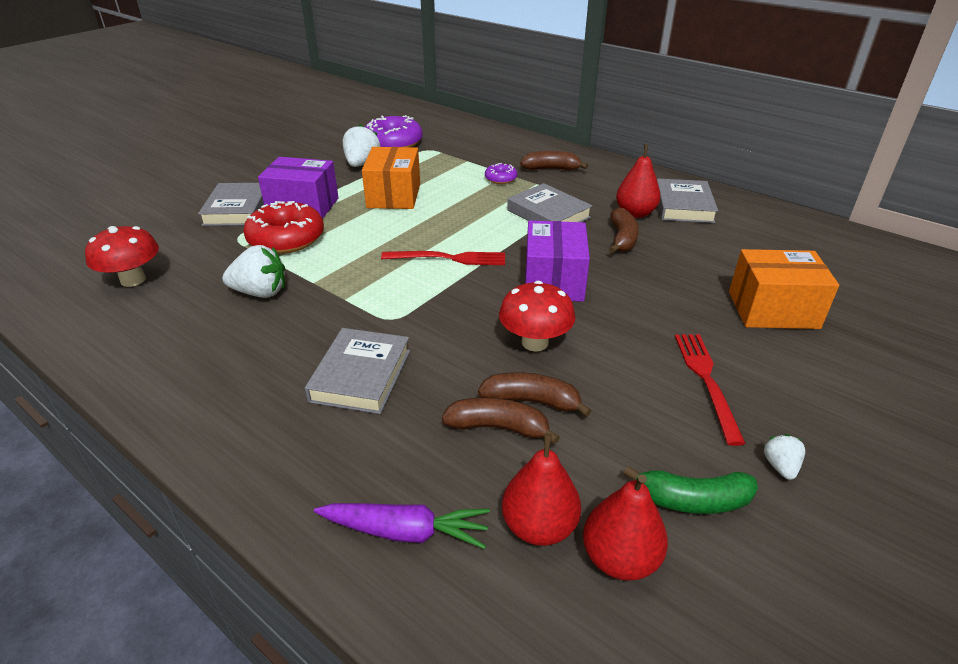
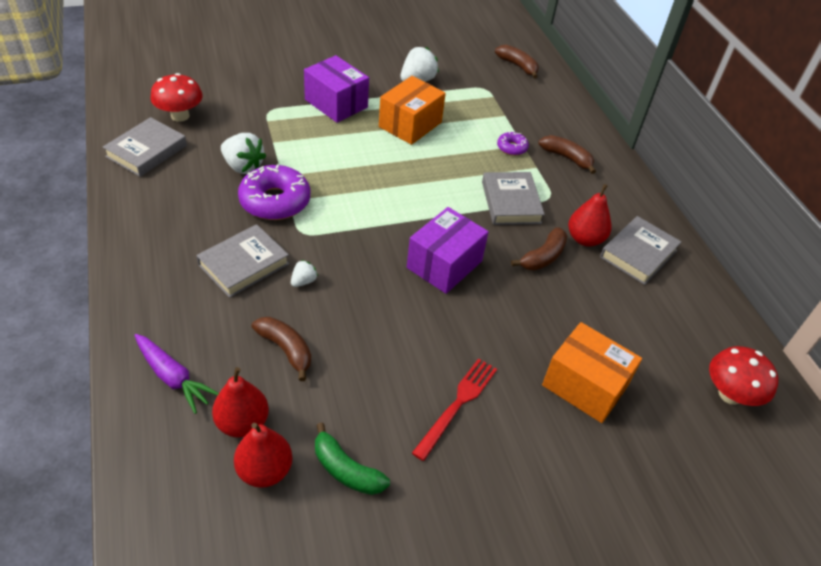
camera: 30 degrees right, 10 degrees up
(238, 209) = (290, 85): grey book -> grey book (147, 151)
(286, 239) = (298, 128): red donut -> none
(393, 143) = (464, 69): purple donut -> purple donut (275, 201)
(448, 258) = (390, 204): red fork -> none
(532, 401) = (325, 345): brown banana -> brown banana (518, 66)
(535, 342) = (374, 305): red mushroom -> red mushroom (730, 394)
(780, 466) = (429, 490): white strawberry -> white strawberry (303, 281)

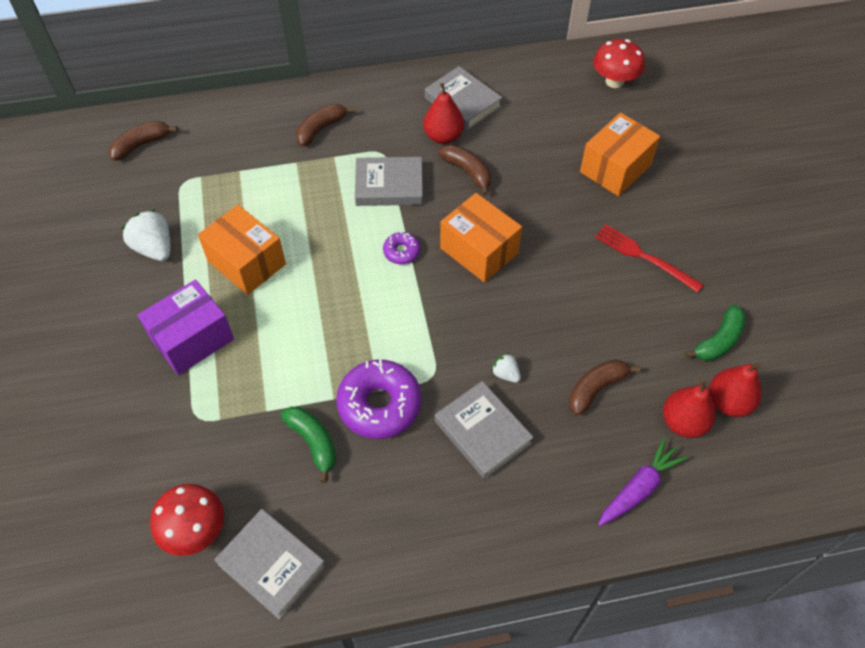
camera: 80 degrees left, 10 degrees up
(243, 166) = (313, 442): white strawberry -> green banana
(444, 264) = (479, 250): purple box -> orange box
(512, 148) = (300, 172): purple donut -> purple donut (401, 252)

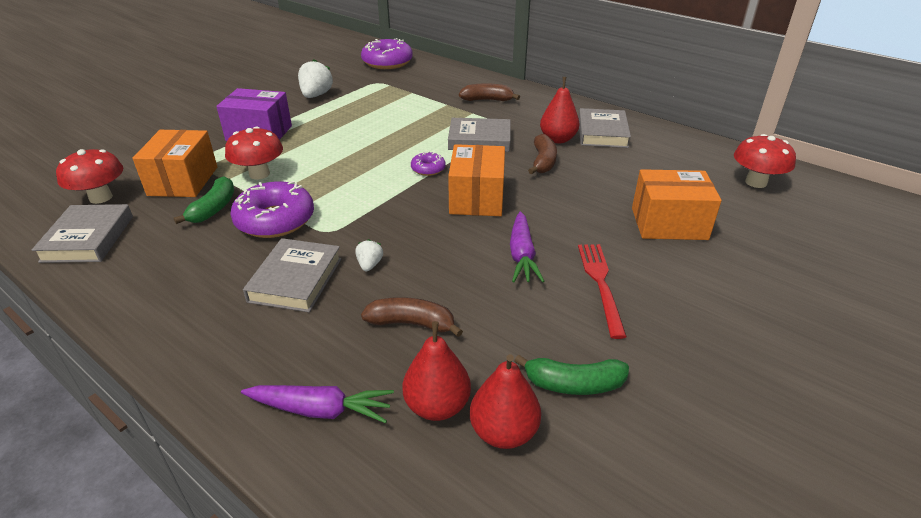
camera: 50 degrees right, 20 degrees down
(141, 145) = (387, 62): brown banana -> purple donut
(246, 262) = (342, 123): orange box -> orange box (183, 181)
(282, 378) = (259, 174): none -> red mushroom
(389, 185) = (479, 140): grey book -> grey book turned 45 degrees counterclockwise
(576, 275) = (522, 255): none -> purple carrot

